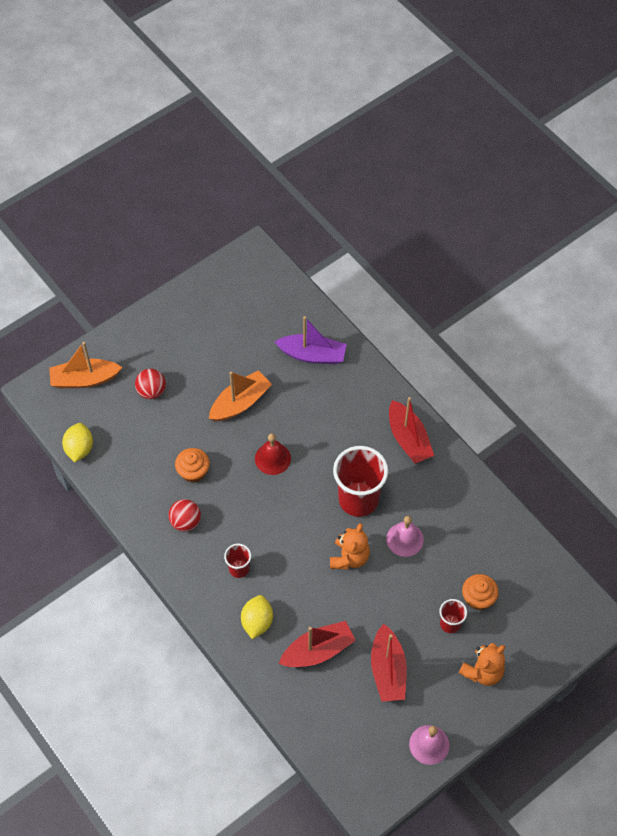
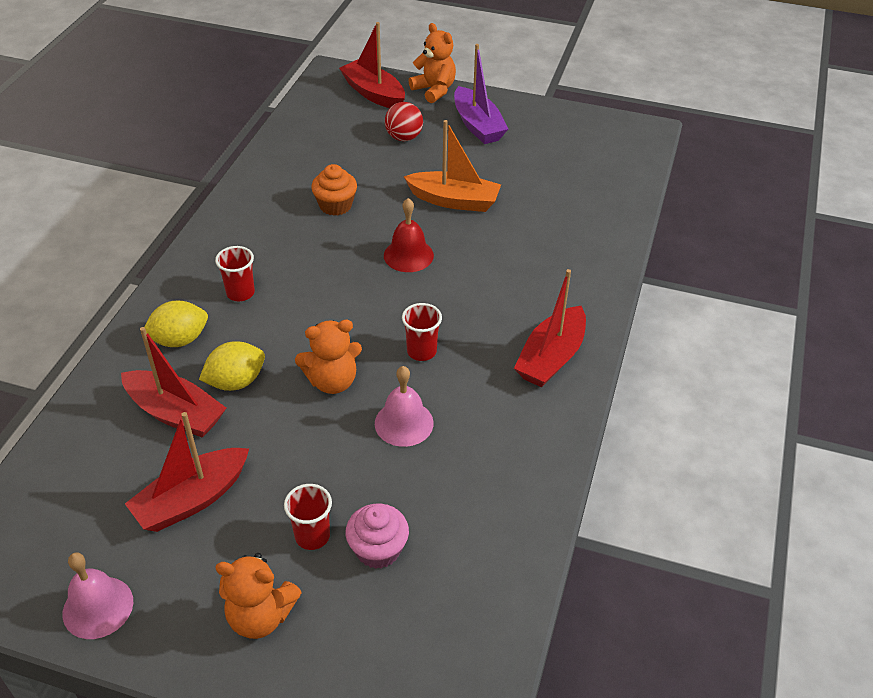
camera: 55 degrees right, 15 degrees down
(79, 449) = (292, 123): yellow lemon -> yellow lemon (236, 382)
(84, 379) = (374, 93): orange boat -> red boat
(111, 340) = (434, 90): none -> orange teddy bear
(185, 522) = (268, 227): red ball -> none
(312, 355) = (573, 226): purple boat -> purple boat (477, 125)
(358, 499) = (421, 351): red cup -> red cup, size x0.49
(478, 598) = (378, 549): orange cupcake -> pink cupcake

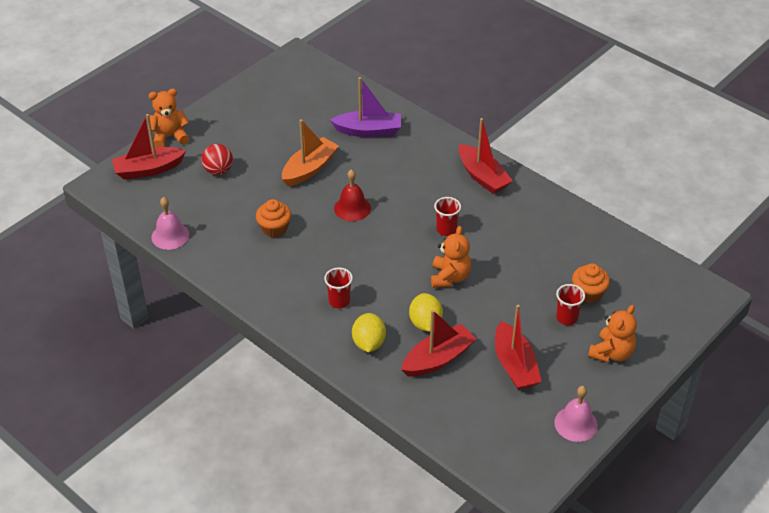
camera: 65 degrees left, 0 degrees up
(378, 549) = (588, 293): pink cupcake -> orange cupcake
(404, 423) = (501, 255): pink bell -> pink bell (170, 236)
(477, 125) = (231, 129): purple boat -> purple boat (368, 131)

